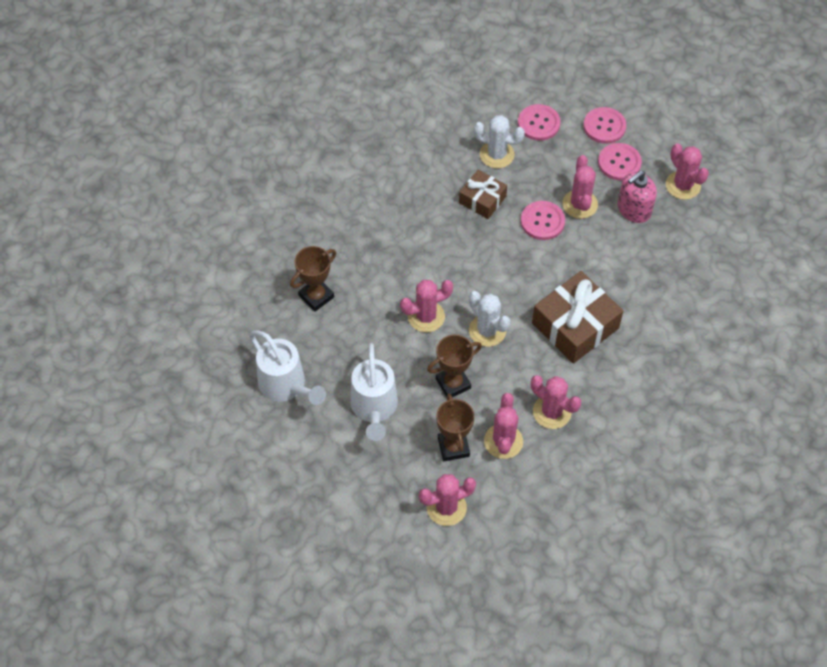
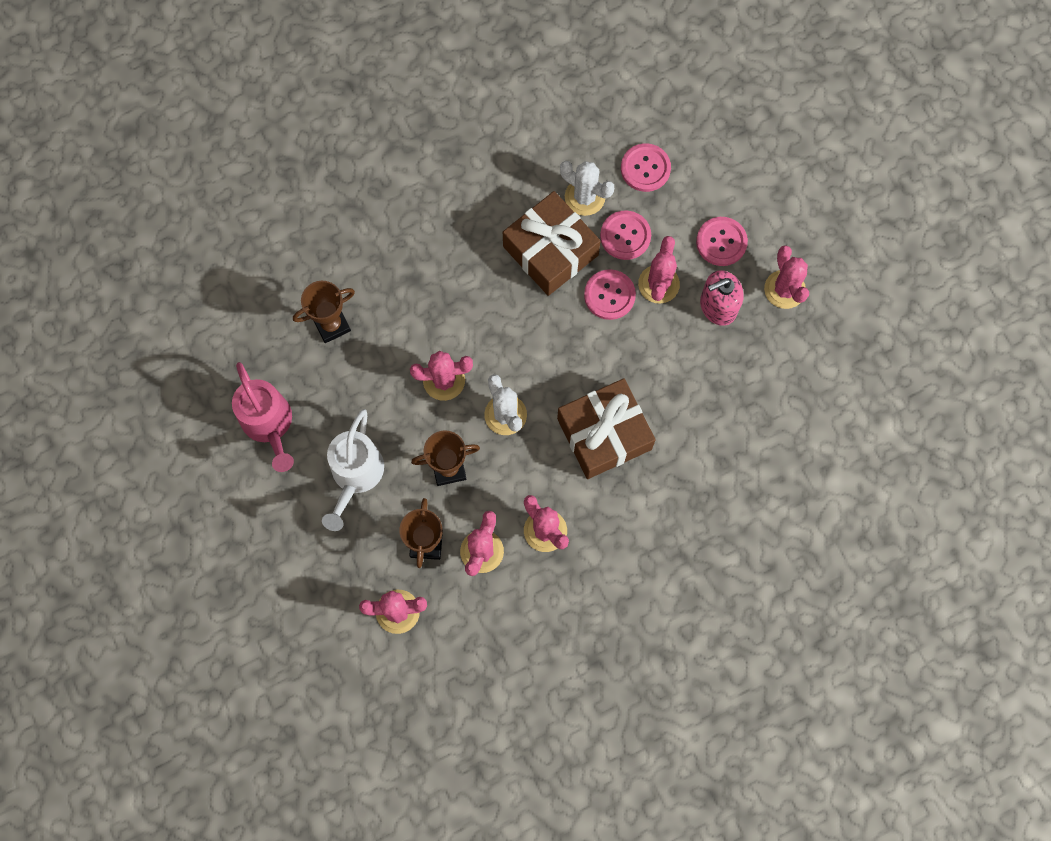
camera: 15 degrees right, 15 degrees up
(286, 386) = (269, 425): white watering can -> pink watering can
(482, 199) = (550, 251): brown gift -> brown gift, size x1.71
(604, 126) = (720, 191): pink button -> pink button (625, 236)

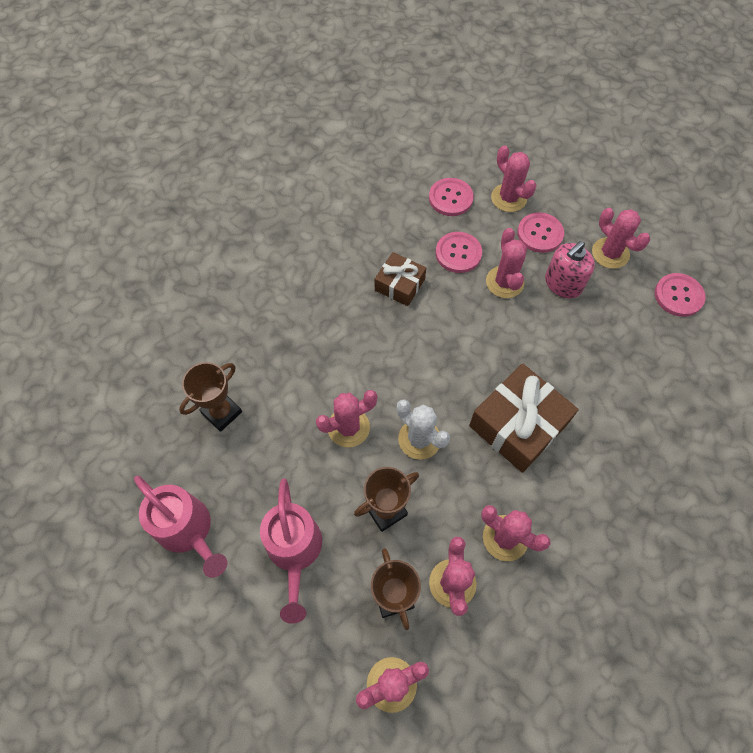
camera: 20 degrees left, 10 degrees down
(355, 476) = (294, 552): white watering can -> pink watering can
(550, 251) = (399, 284): brown gift -> brown gift, size x0.58
(585, 197) = (410, 234): white cactus -> none
(609, 295) = (467, 304): pink button -> pink button (678, 296)
(708, 189) = (508, 198): none -> pink cactus

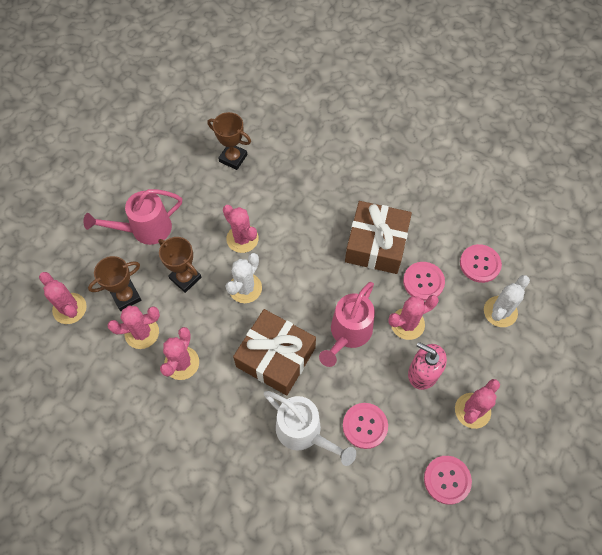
camera: 75 degrees right, 0 degrees up
(189, 531) = (146, 166): pink watering can -> pink watering can (348, 334)
(399, 284) = (376, 244): brown gift -> brown gift, size x1.71
(508, 198) = (500, 311): pink cactus -> white cactus
(540, 233) = (470, 345): pink button -> pink button (365, 426)
(614, 416) = (304, 433): none -> white watering can

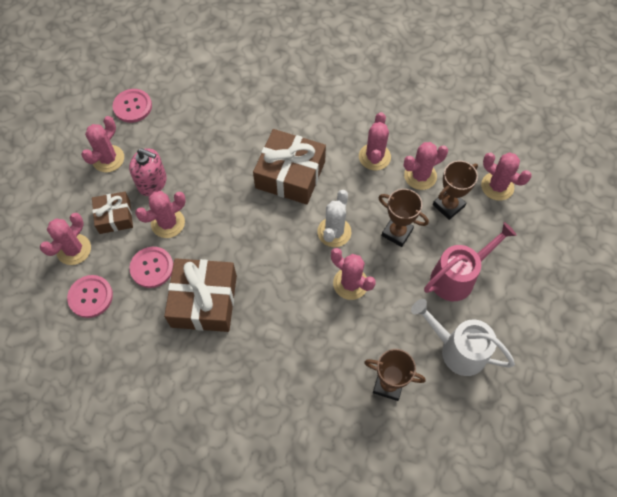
camera: 170 degrees right, 0 degrees up
(304, 433) = (254, 121): white watering can -> white watering can (457, 349)
(348, 334) = (225, 205): pink watering can -> none
(365, 426) = (203, 133): pink button -> none
(461, 339) = (115, 217): none -> brown gift
(500, 311) = (74, 249): white cactus -> pink cactus

